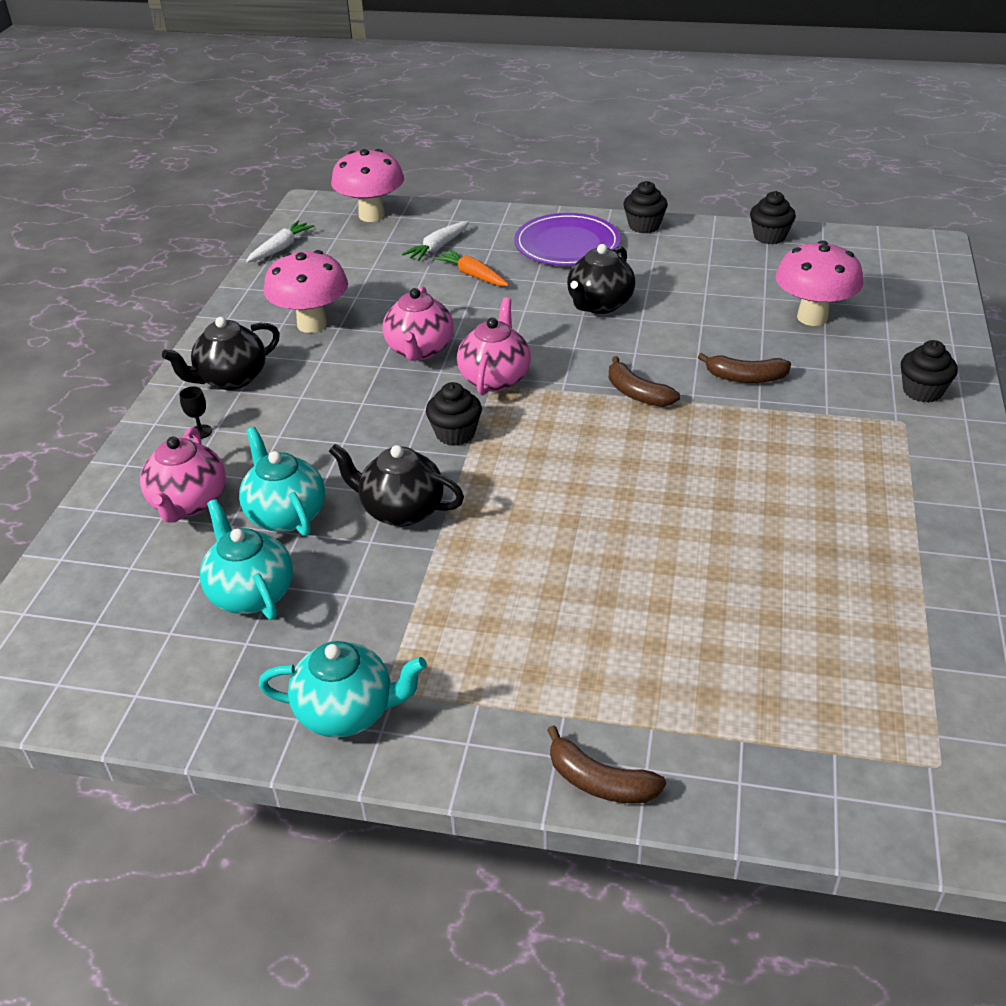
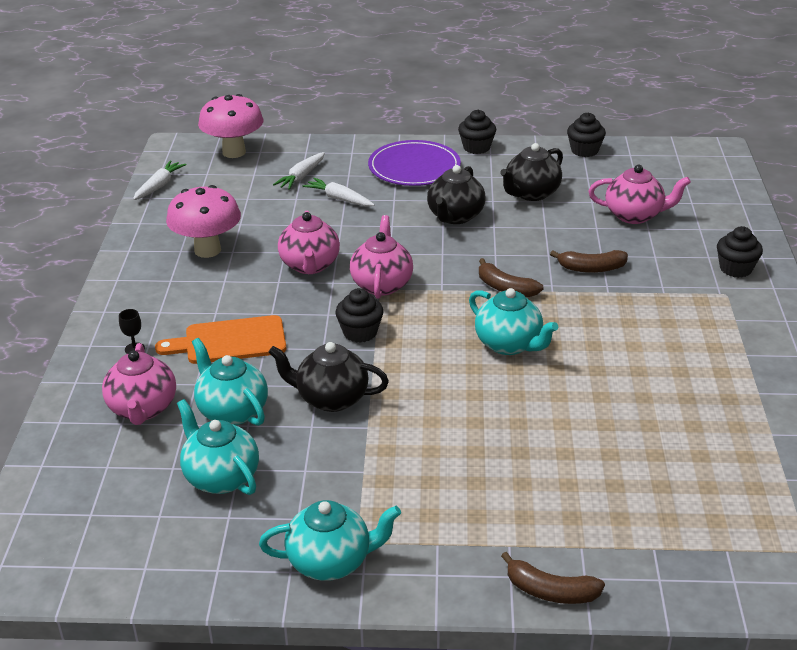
camera: 10 degrees left, 5 degrees down
(231, 379) = (148, 302): black teapot -> black teapot (531, 193)
(306, 432) = (229, 341): none -> orange cutting board
(473, 275) = (339, 199): orange carrot -> white carrot
(625, 463) = (509, 344): none -> turquoise teapot
(812, 317) = (634, 215): pink mushroom -> pink teapot

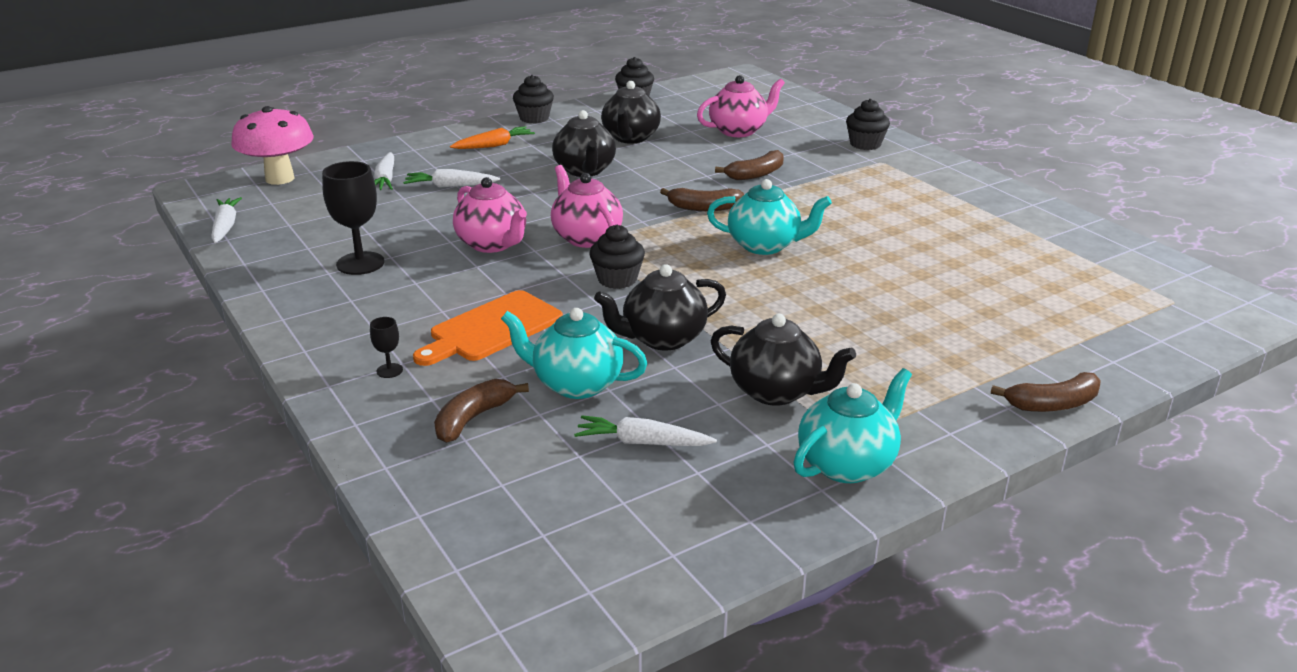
camera: 35 degrees left, 5 degrees down
(143, 409) = (473, 418): pink teapot -> brown banana
(207, 250) = (360, 263): pink mushroom -> black goblet
(220, 477) = (642, 442): turquoise teapot -> white carrot
(355, 480) = (776, 392): none -> black teapot
(414, 167) = (494, 145): purple plate -> orange carrot

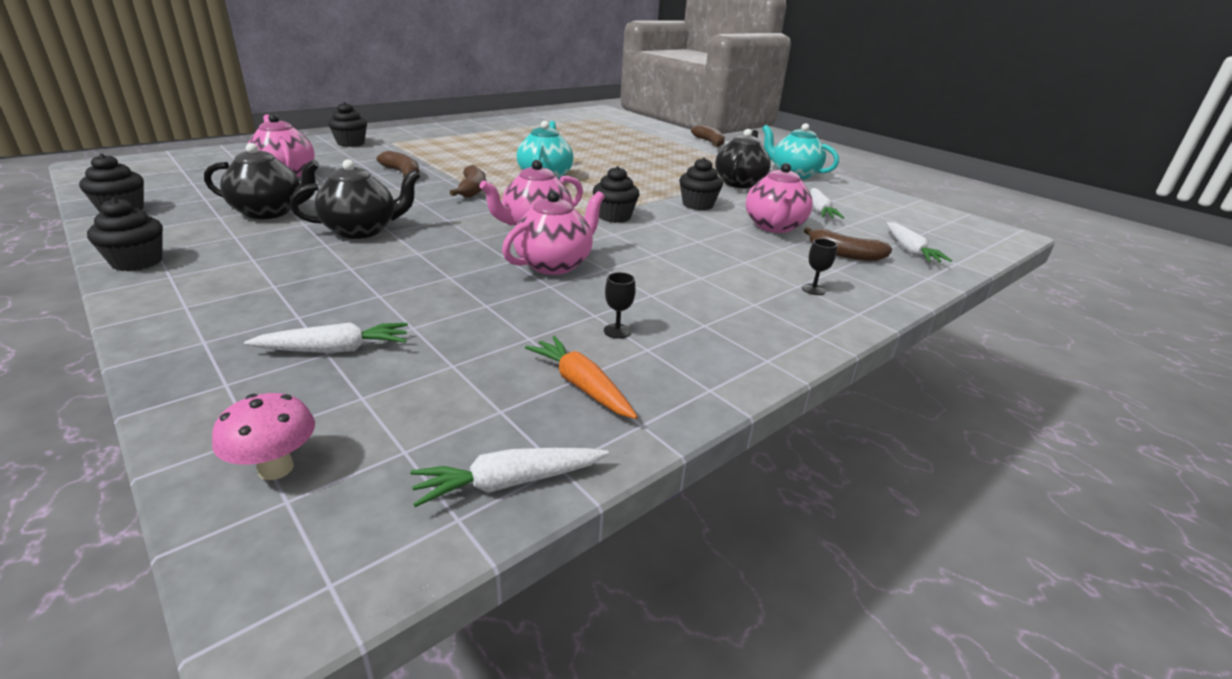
camera: 100 degrees left, 0 degrees up
(280, 178) = (276, 468): pink mushroom -> pink mushroom, size x0.54
(360, 263) = (617, 331): black goblet -> black goblet, size x0.47
(450, 186) = (382, 299): white carrot -> white carrot (910, 250)
(492, 329) = (719, 255): orange cutting board -> none
(494, 145) = (236, 281): orange carrot -> orange carrot (581, 386)
(576, 384) = (774, 227): turquoise teapot -> pink teapot
(662, 339) = (698, 205): black teapot -> black cupcake

